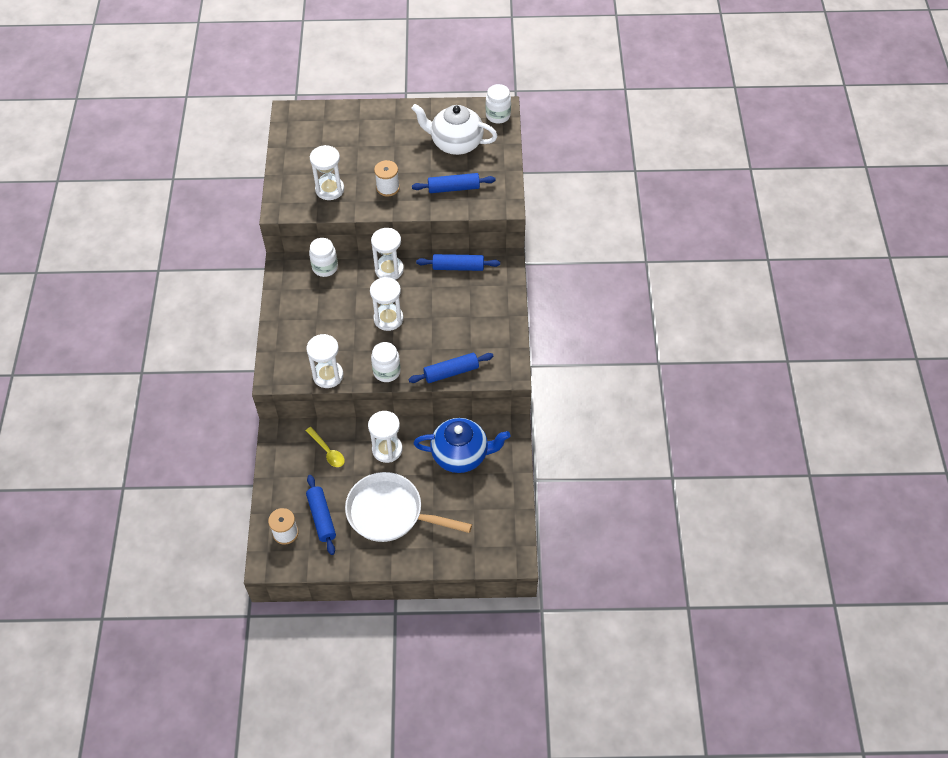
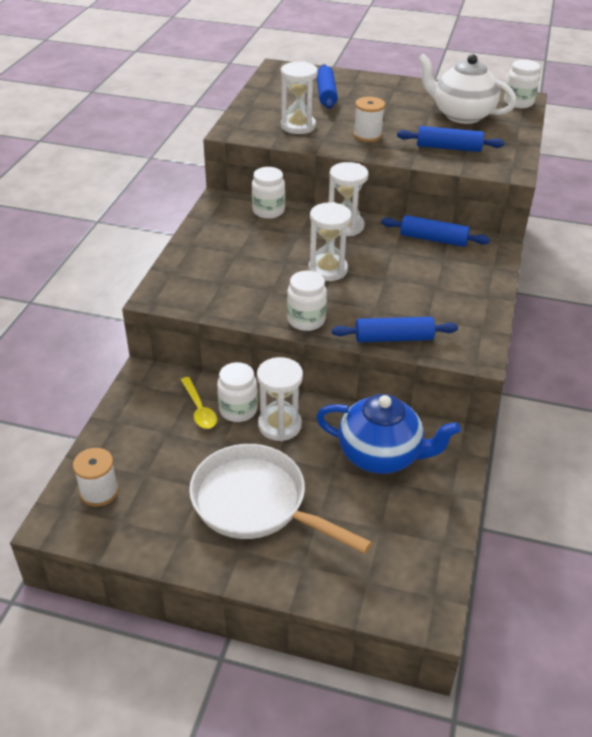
camera: 15 degrees right, 15 degrees down
(321, 517) = (157, 485): blue rolling pin -> blue rolling pin (326, 94)
(328, 375) = (227, 309): white hourglass -> none
(354, 445) = (238, 410): none -> white jar

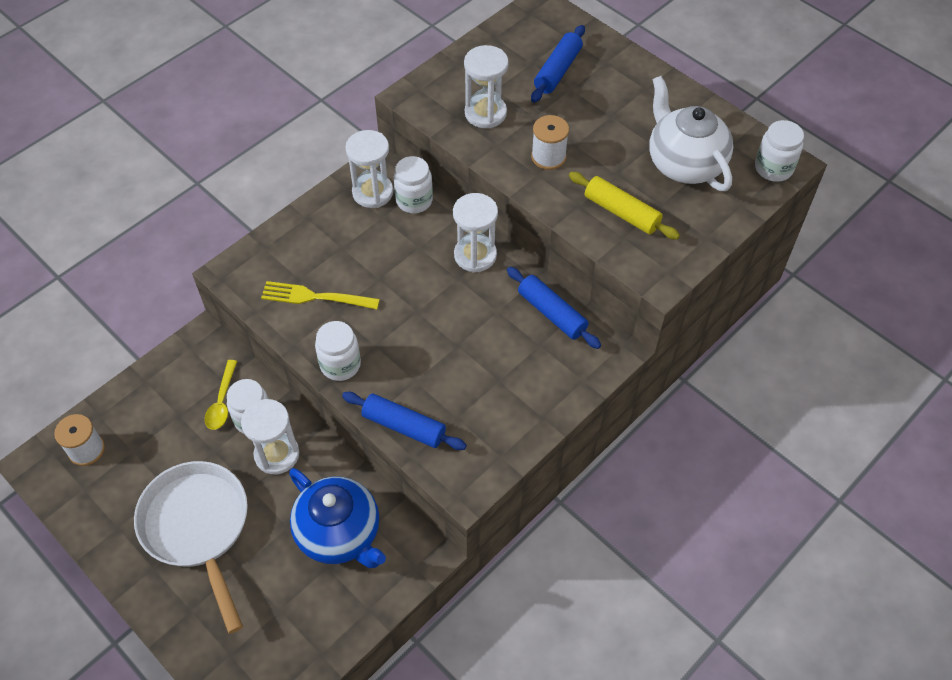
camera: 30 degrees right, 15 degrees up
(244, 288) = (315, 297): none -> yellow fork
(328, 270) = (411, 308): white hourglass -> white hourglass (372, 192)
(448, 148) = (621, 212): blue rolling pin -> yellow rolling pin

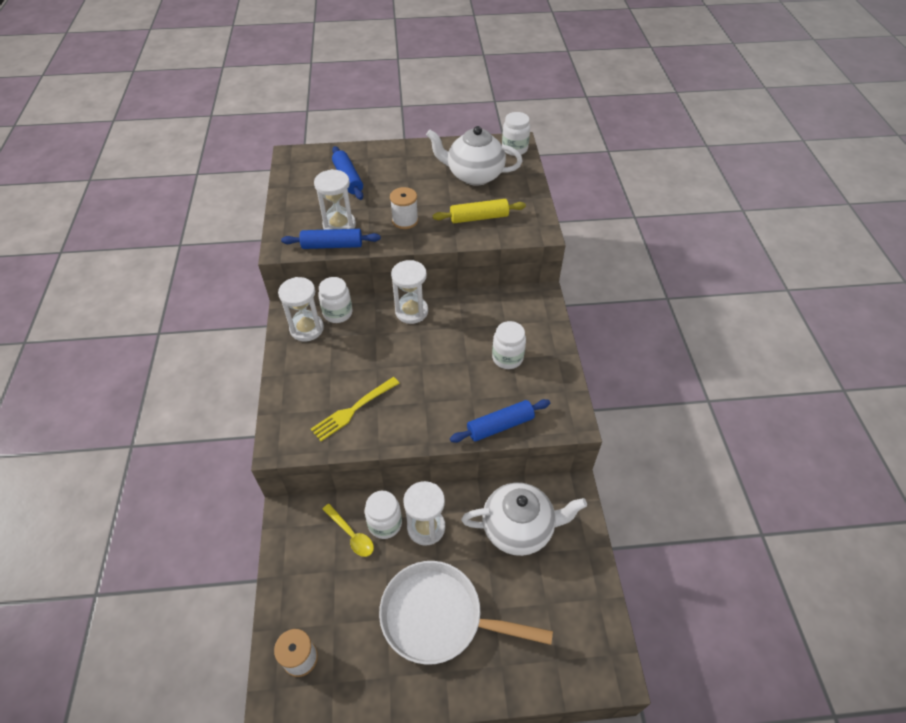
camera: 50 degrees left, 5 degrees down
(340, 365) = (420, 430): white jar -> white jar (507, 358)
(340, 534) = (519, 528): blue teapot -> white teapot
(552, 313) = (489, 305): blue rolling pin -> blue rolling pin (332, 245)

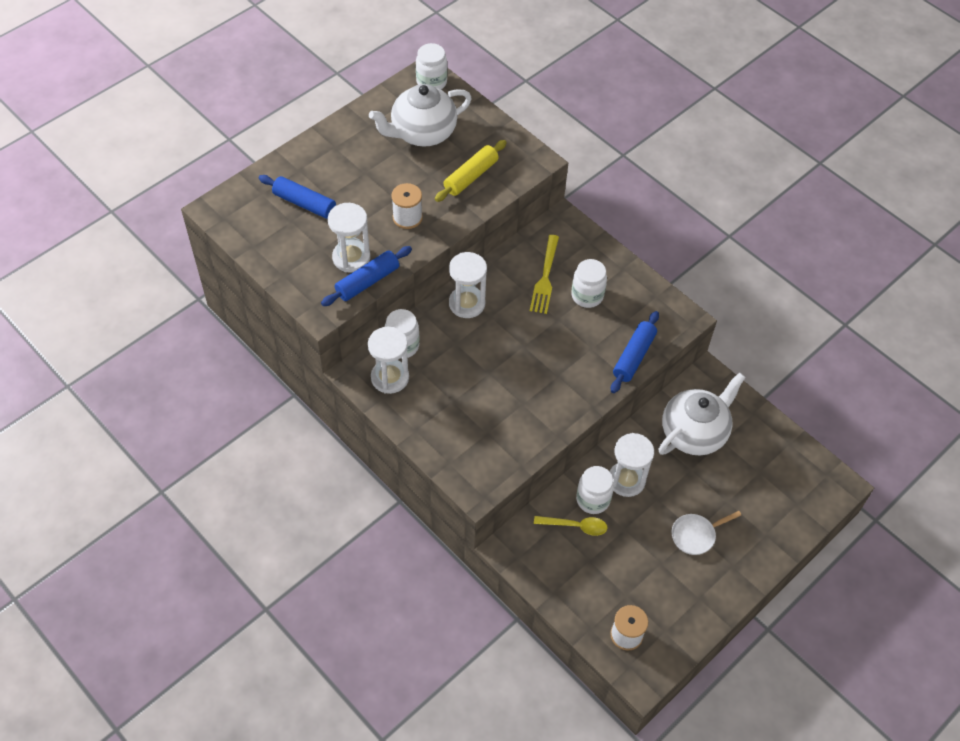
camera: 40 degrees left, 5 degrees up
(353, 410) = (507, 421): yellow fork -> yellow fork (545, 278)
(439, 617) = (695, 535): white pan -> white pan, size x0.48

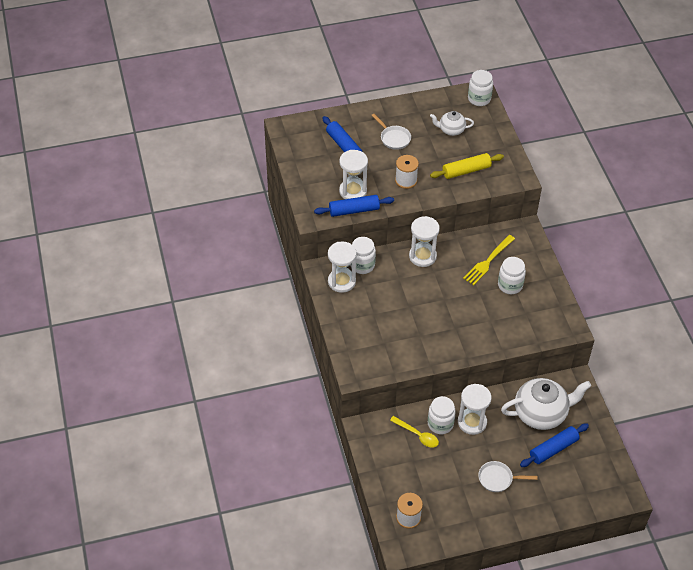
camera: 30 degrees right, 5 degrees down
(360, 170) = (394, 138): none -> white pan
(422, 133) = (451, 130): white teapot -> white teapot, size x0.54
(634, 356) = (517, 338): blue rolling pin -> blue rolling pin (553, 449)

